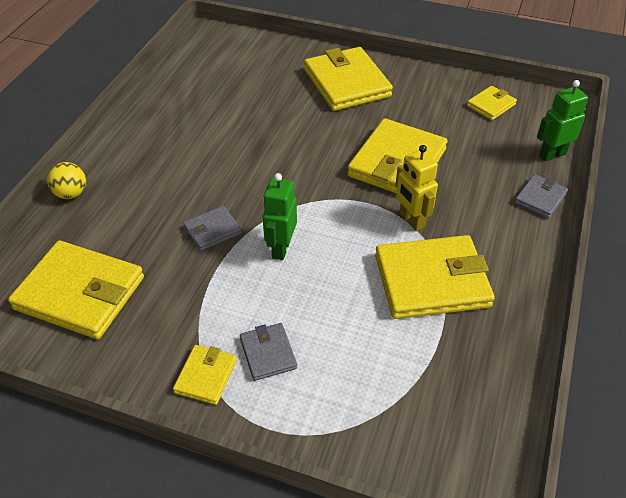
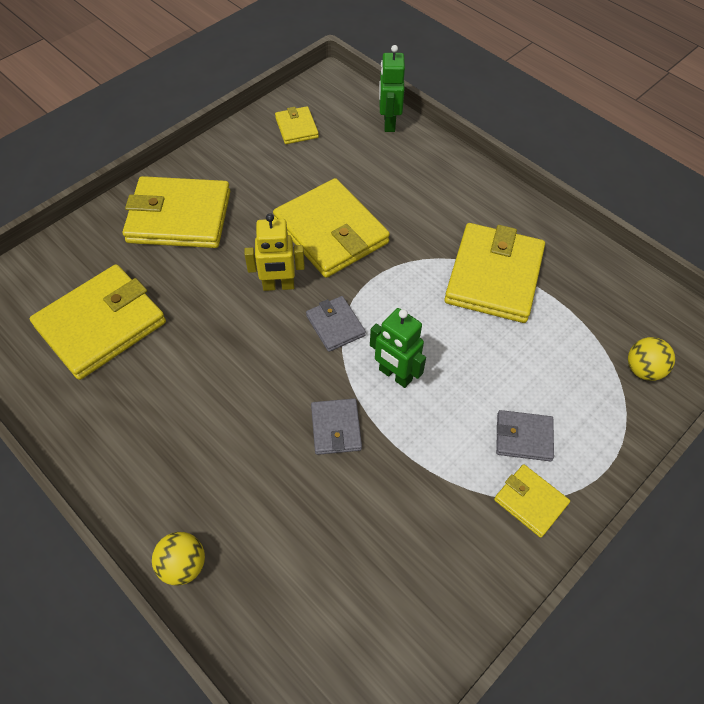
camera: 65 degrees left, 10 degrees up
(80, 293) = (363, 597): yellow wallet -> yellow wallet (101, 324)
(402, 433) = (643, 370): none -> yellow ball
(411, 220) = (414, 256): yellow robot -> yellow robot (278, 286)
(540, 198) = (436, 158): grey wallet -> grey wallet (335, 325)

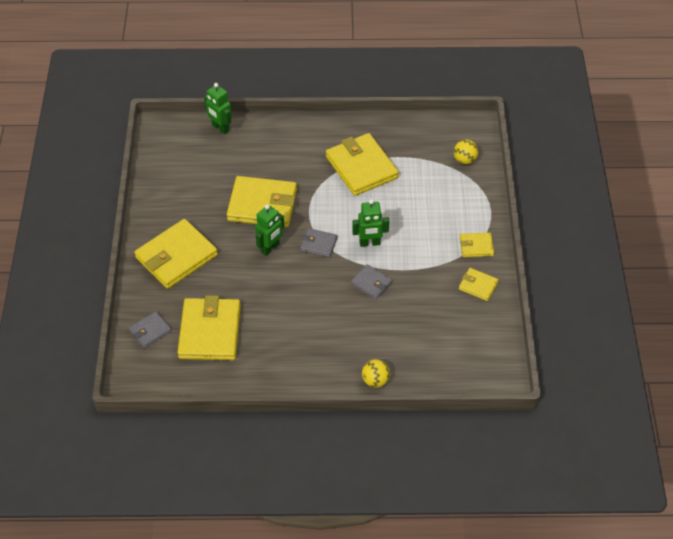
camera: 45 degrees left, 5 degrees down
(278, 286) = (270, 248): yellow robot -> green robot
(296, 128) = (174, 166): yellow wallet -> yellow wallet (478, 286)
(523, 437) = (448, 225): grey wallet -> grey wallet (150, 331)

